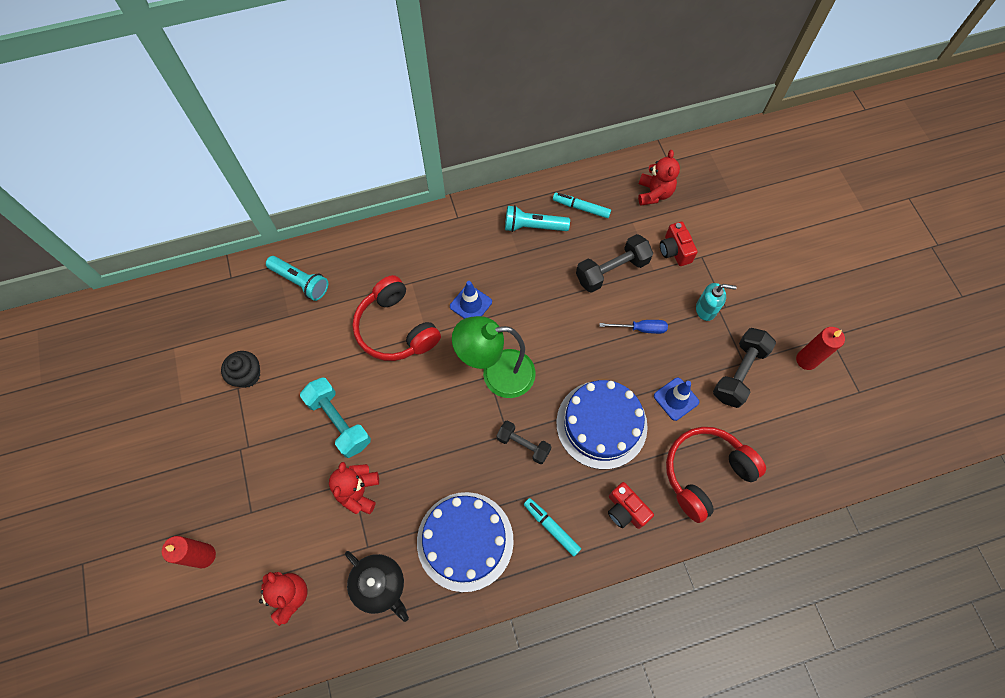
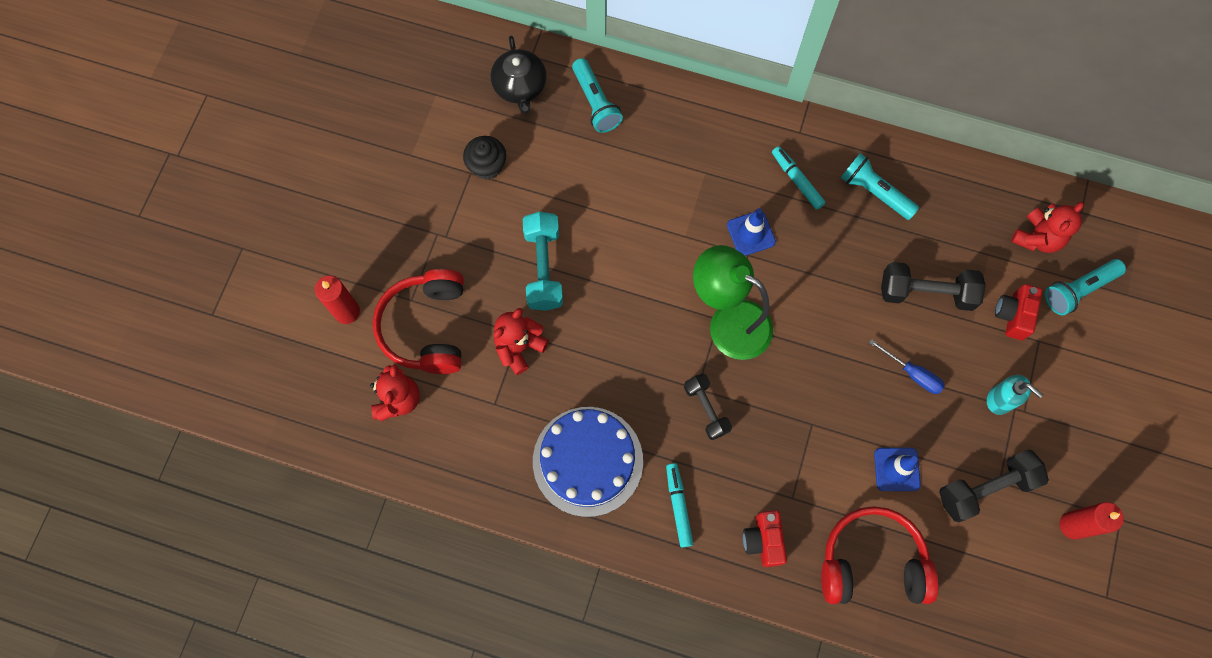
camera: 35 degrees right, 5 degrees up
(380, 585) = (483, 447): black teapot -> black teapot (520, 87)
(395, 329) = (658, 211): red headphones -> red headphones (426, 327)
(581, 208) = (942, 203): turquoise marker -> turquoise marker (797, 180)
(601, 424) = (799, 442): blue cake -> none
(701, 210) = (1078, 290): none -> turquoise flashlight

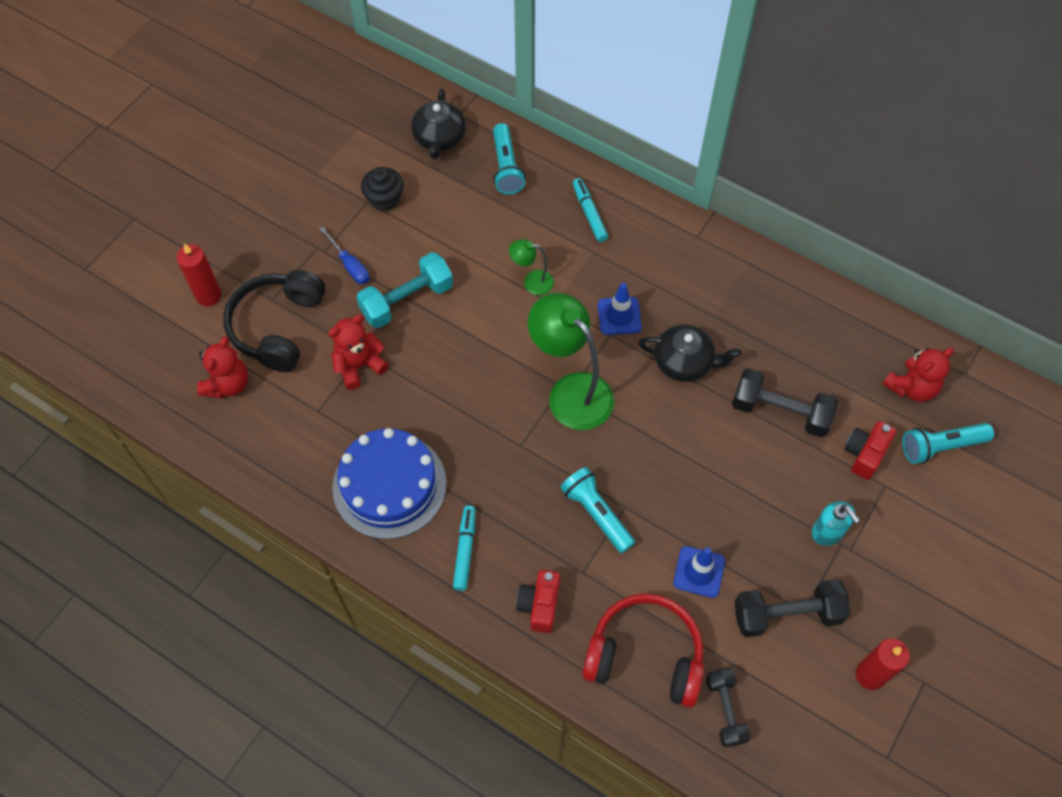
camera: 15 degrees right, 10 degrees down
(426, 327) = (277, 327): red headphones -> black headphones
(543, 268) = (407, 300): turquoise dumbbell -> turquoise dumbbell turned 45 degrees clockwise
(657, 218) = (532, 281): none -> green lamp
(706, 409) = (522, 466): black dumbbell -> black dumbbell (725, 710)
(797, 180) = (680, 278): turquoise marker -> turquoise marker (589, 213)
(825, 265) = (684, 362): none -> black teapot
(874, 192) = (755, 307): turquoise flashlight -> turquoise flashlight (596, 514)
(912, 374) = (743, 484): blue screwdriver -> blue screwdriver (350, 265)

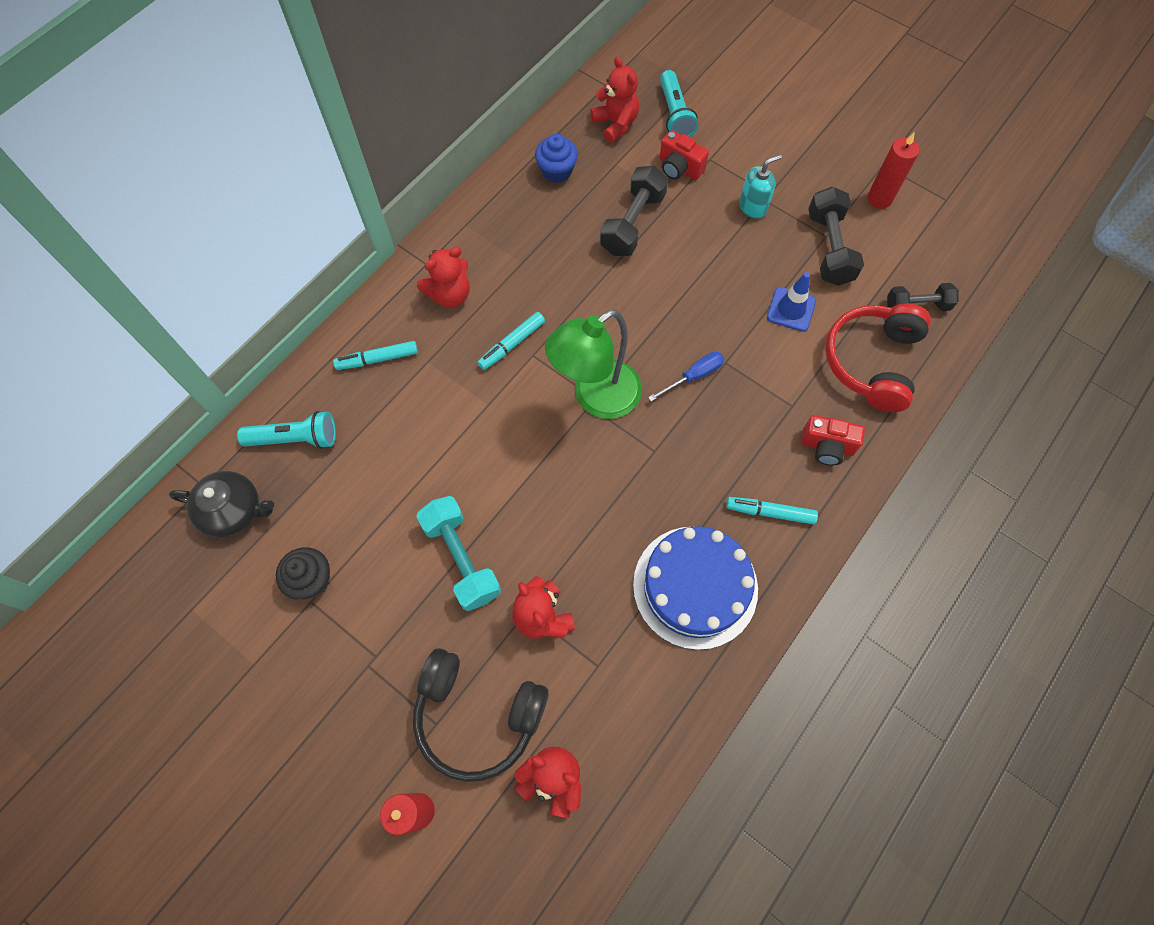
camera: 85 degrees left, 5 degrees up
(350, 265) = (402, 625): blue screwdriver -> blue screwdriver (694, 376)
(532, 281) = (456, 424): green lamp -> none
(596, 514) = (732, 387): turquoise flashlight -> none
(619, 316) = (511, 344): blue traffic cone -> turquoise marker
(666, 260) = (450, 294): none -> red teddy bear
(684, 362) = (572, 293): black teapot -> none
(832, 336) = (557, 171): none -> blue cupcake

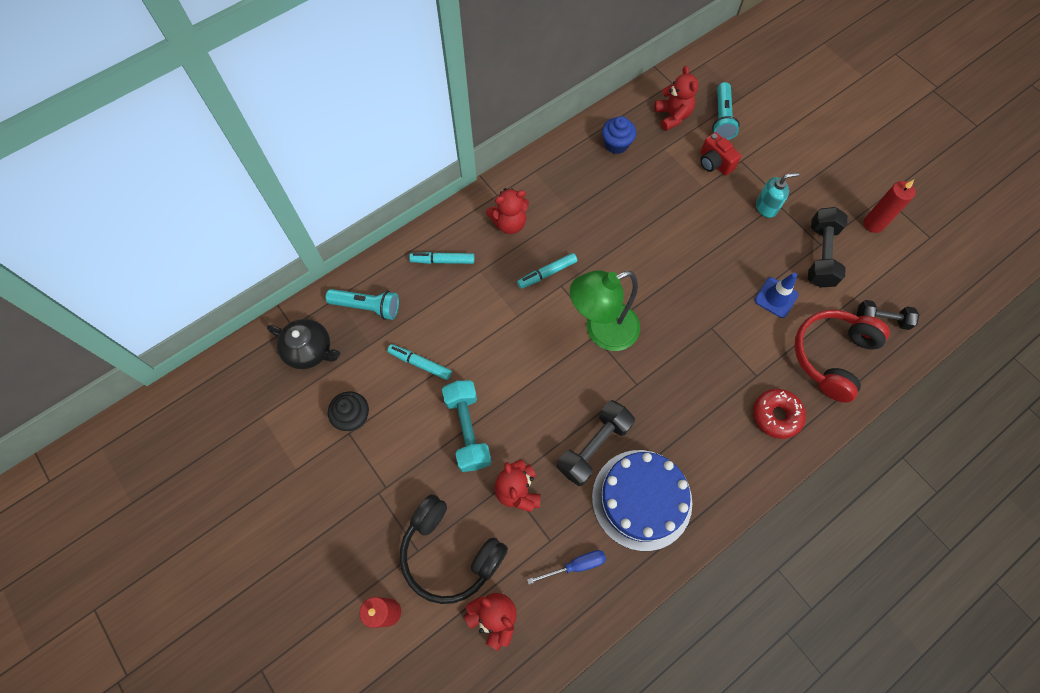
camera: 15 degrees right, 0 degrees up
(632, 223) = (665, 199): black dumbbell -> black dumbbell (594, 447)
(694, 376) = (683, 332): blue screwdriver -> blue screwdriver (575, 565)
(770, 512) = (716, 456): turquoise marker -> turquoise marker (420, 363)
(826, 447) = (776, 415): red camera -> red donut

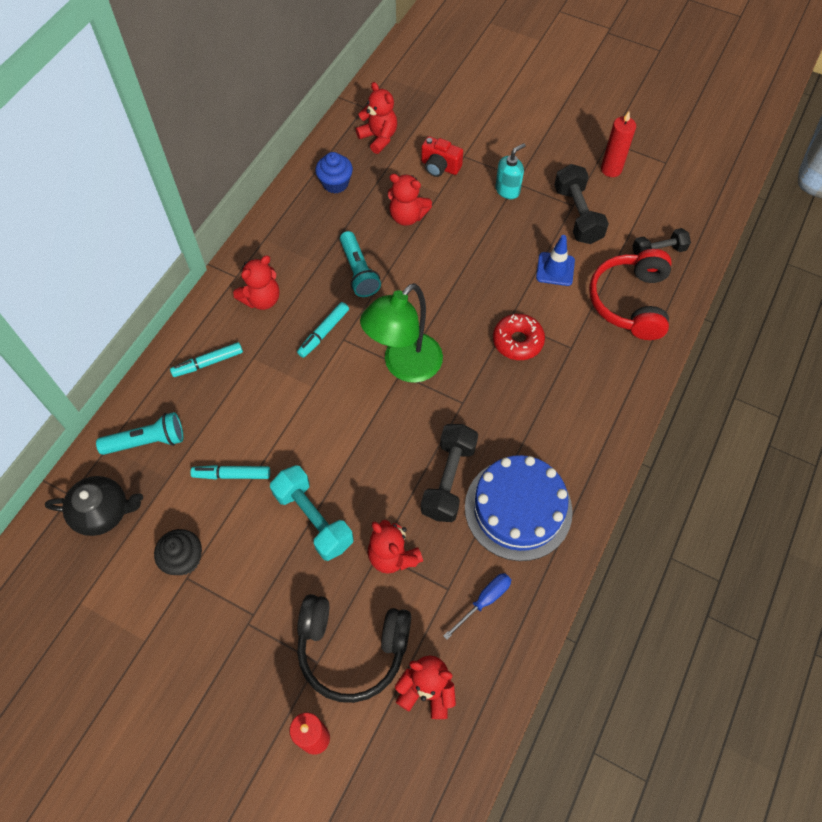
camera: 25 degrees left, 5 degrees down
(665, 197) = (407, 216): none -> red teddy bear
(722, 118) = (427, 123): turquoise flashlight -> turquoise flashlight (358, 271)
(776, 415) = (606, 376): red donut -> red donut (517, 341)

